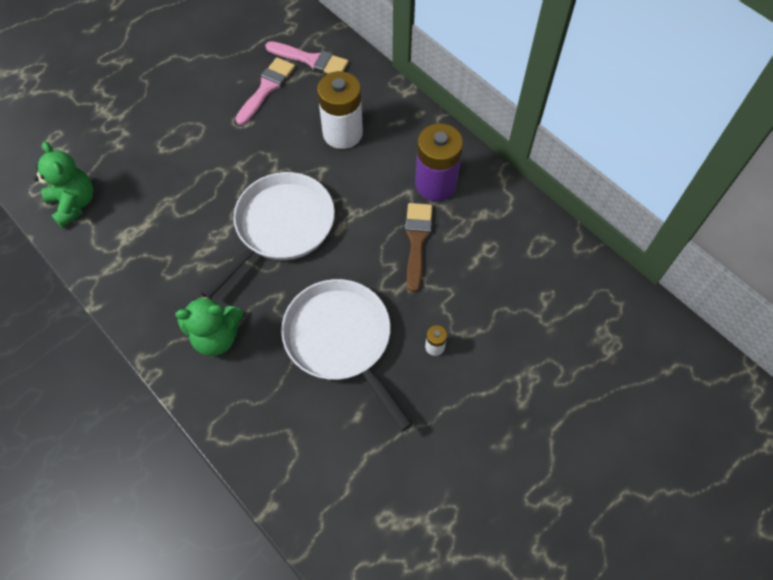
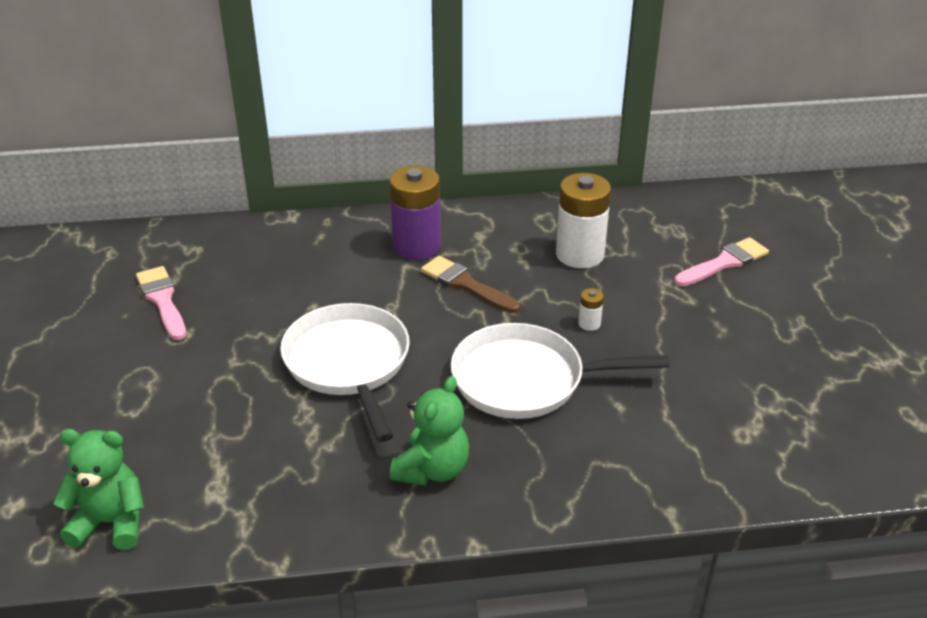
camera: 55 degrees left, 25 degrees down
(311, 60) = (170, 256): pink brush -> pink brush (724, 263)
(342, 133) = (287, 275): white battery -> white battery (580, 254)

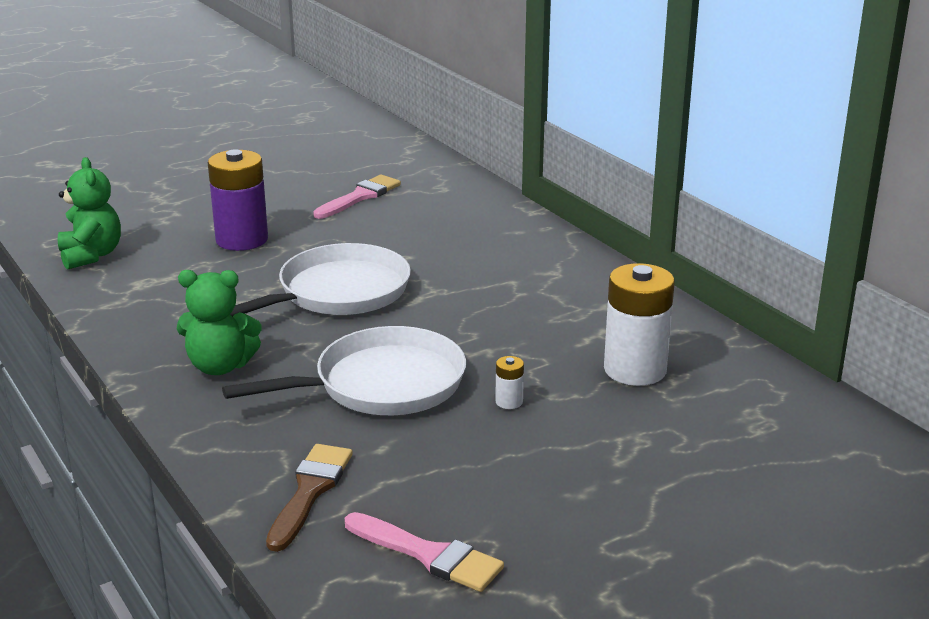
camera: 65 degrees right, 10 degrees down
(416, 246) = (550, 278): purple battery -> purple battery (242, 240)
(465, 284) = (511, 318): brown brush -> brown brush (310, 491)
(525, 380) = (382, 384): white pan -> white pan turned 90 degrees clockwise
(724, 263) = (727, 472): pink brush -> pink brush (429, 555)

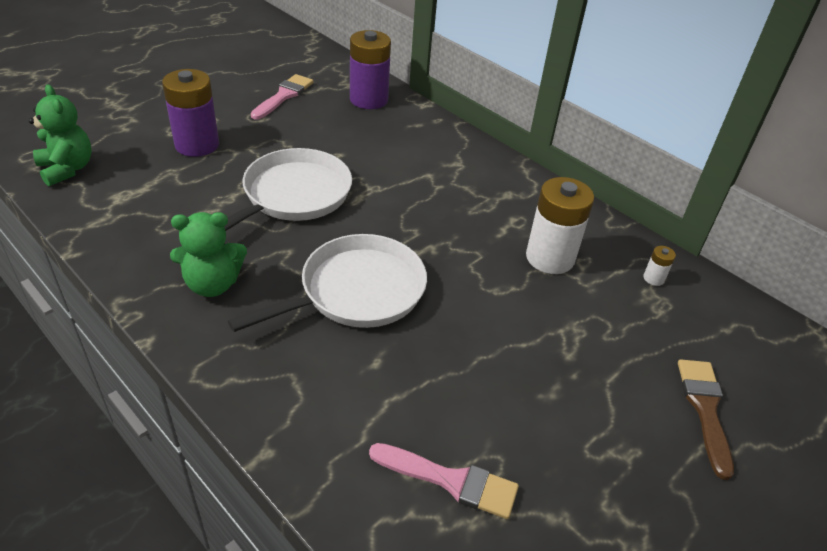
camera: 15 degrees left, 15 degrees up
(310, 491) = (329, 420): brown brush -> brown brush (705, 409)
(464, 204) = (369, 99): none -> purple battery
(509, 402) = (464, 300): white battery -> white battery (653, 278)

